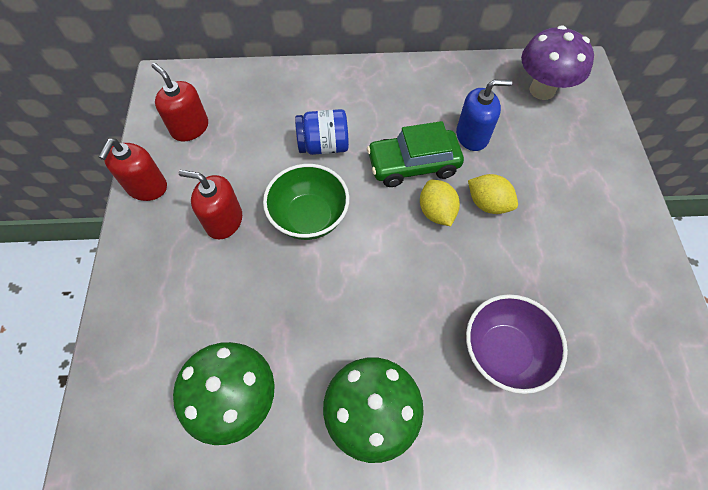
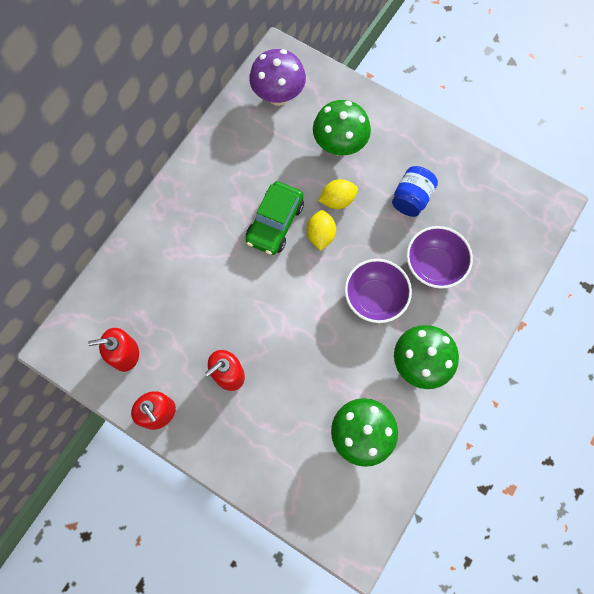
camera: 55 degrees left, 10 degrees up
(309, 217) = (266, 316): green bowl -> none
(323, 145) = (214, 270): blue jar -> blue jar (411, 198)
(411, 310) = (374, 298): none -> purple bowl
(436, 212) = (320, 235): yellow lemon -> yellow lemon turned 75 degrees clockwise
(472, 136) = (280, 169): blue soap dispenser -> none
(547, 169) = (339, 145): none -> green mushroom

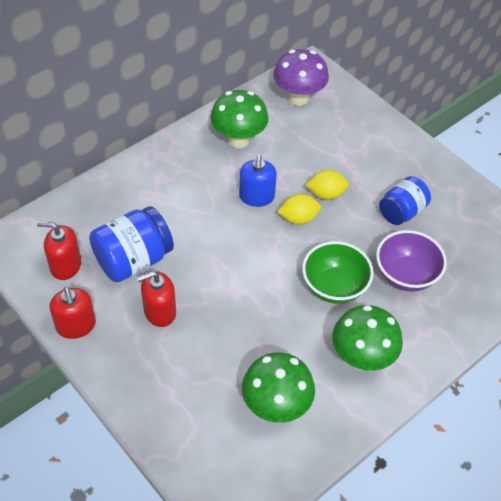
camera: 15 degrees right, 20 degrees down
(185, 328) = (133, 260): none -> blue jar
(275, 223) = (256, 197): green car -> blue soap dispenser
(320, 235) = (298, 218): yellow lemon -> yellow lemon turned 60 degrees clockwise
(339, 145) = (344, 151): green mushroom -> green mushroom (238, 140)
(374, 298) = (334, 287): purple bowl -> green bowl

